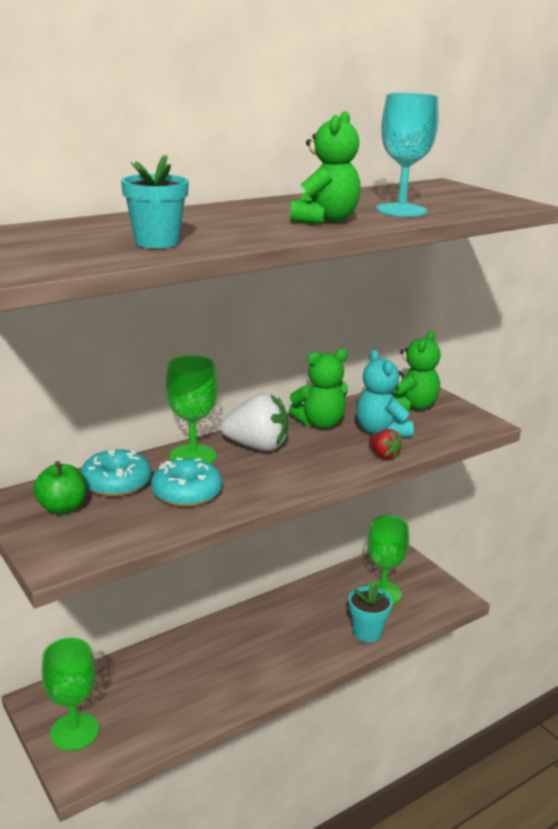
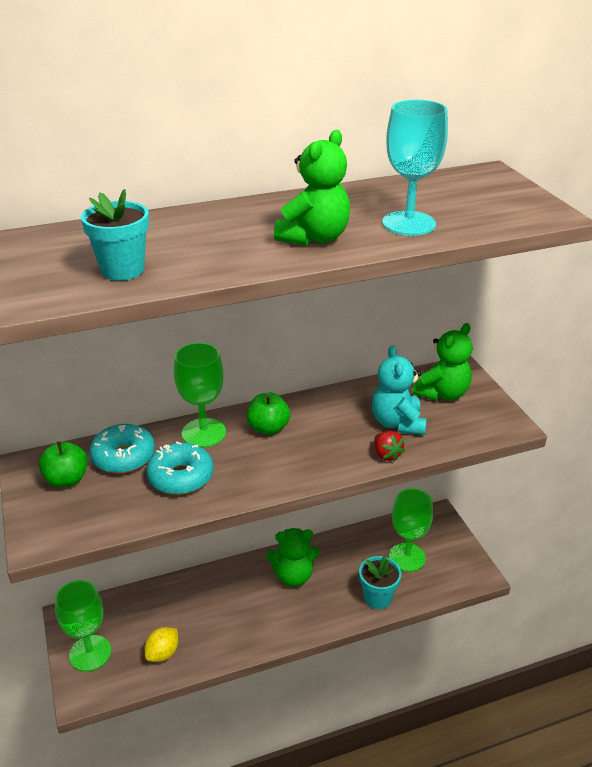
camera: 15 degrees right, 10 degrees up
(158, 718) = (163, 653): none -> yellow lemon
(257, 446) = (268, 428): white strawberry -> green apple
(320, 423) = (341, 406): green teddy bear -> green teddy bear (293, 576)

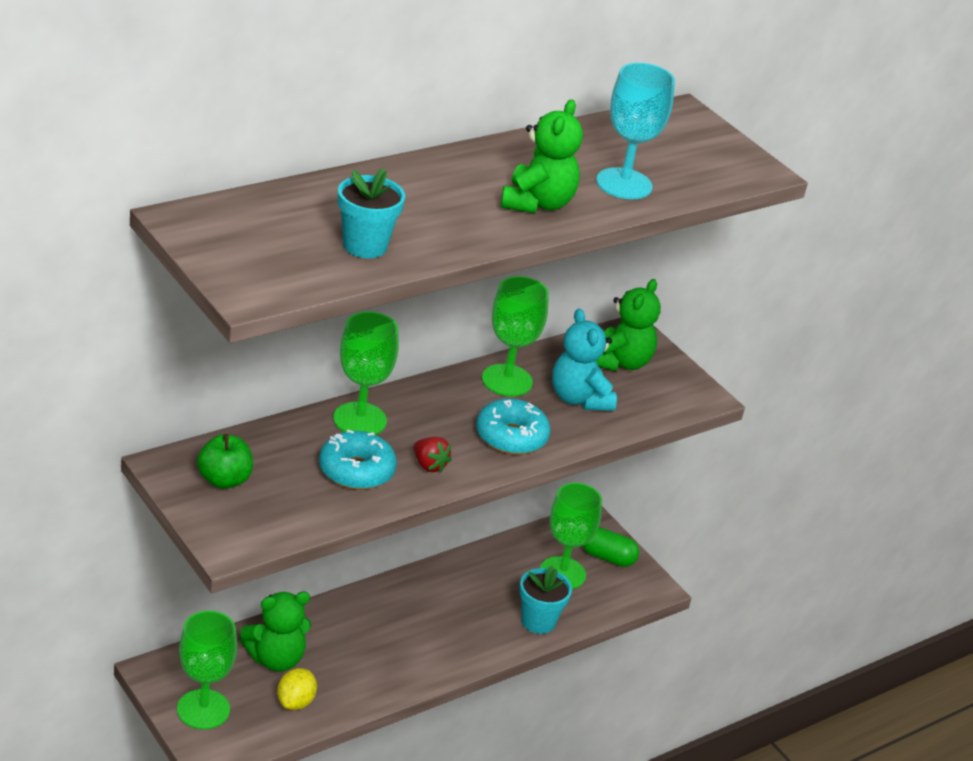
camera: 20 degrees left, 0 degrees up
(123, 457) = (278, 451): turquoise donut -> turquoise donut (511, 437)
(268, 428) = (433, 411): green apple -> none
(293, 576) = (428, 604): green teddy bear -> green teddy bear (276, 659)
(340, 405) = (507, 380): none -> green goblet
(386, 454) = (577, 435): red strawberry -> red strawberry (429, 465)
(446, 546) = (607, 557): none -> green capsule

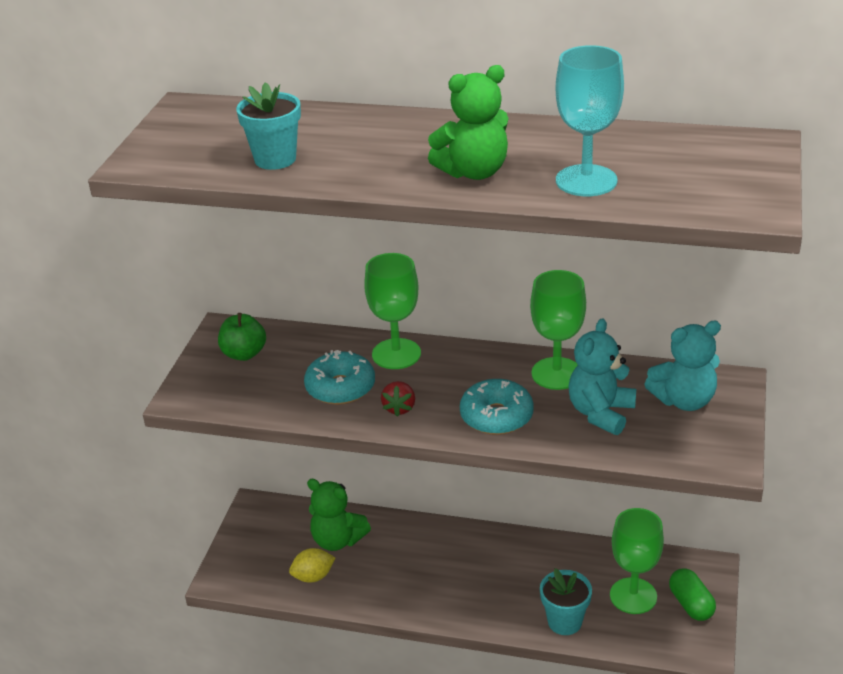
camera: 55 degrees right, 0 degrees up
(203, 709) = (251, 547): green goblet -> none
(620, 362) = (684, 400): green teddy bear -> turquoise teddy bear

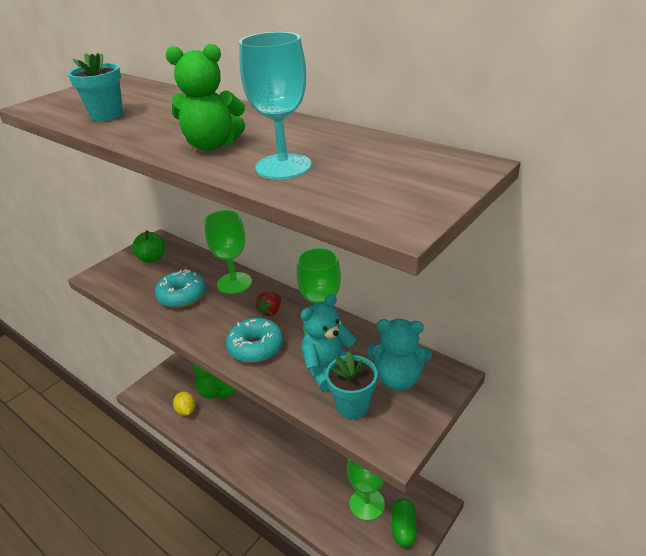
camera: 25 degrees right, 0 degrees up
(313, 576) = (186, 410): yellow lemon -> yellow lemon turned 60 degrees clockwise
(399, 408) = (202, 321): red strawberry -> red strawberry (270, 311)
(564, 622) = (309, 504): turquoise flower pot -> turquoise flower pot (352, 406)

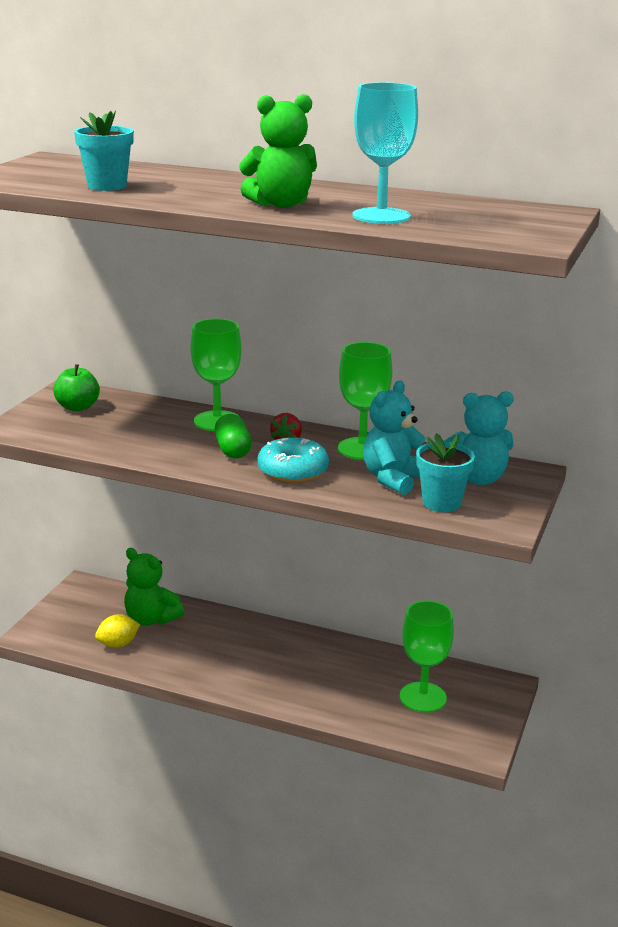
camera: 20 degrees left, 10 degrees down
(182, 296) = (155, 437): turquoise donut -> none
(186, 410) = (118, 644): yellow lemon -> yellow lemon turned 75 degrees counterclockwise
(403, 528) = (478, 711): green capsule -> green capsule (233, 450)

